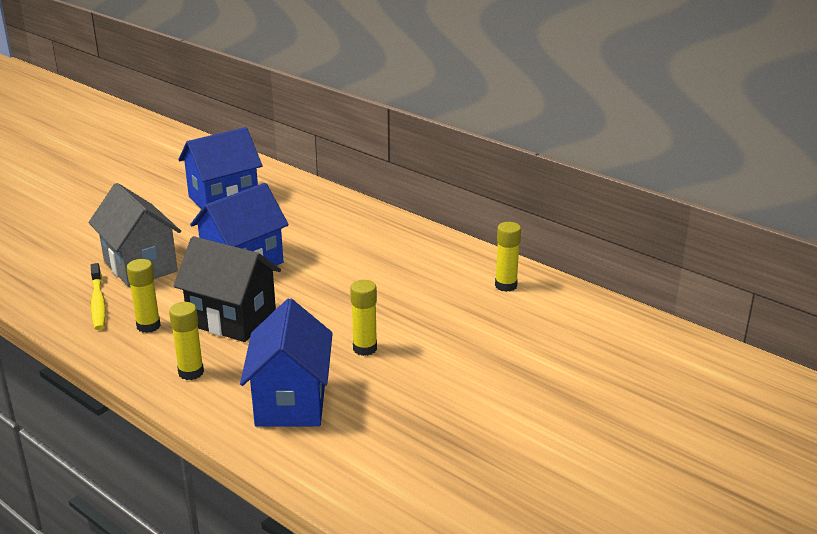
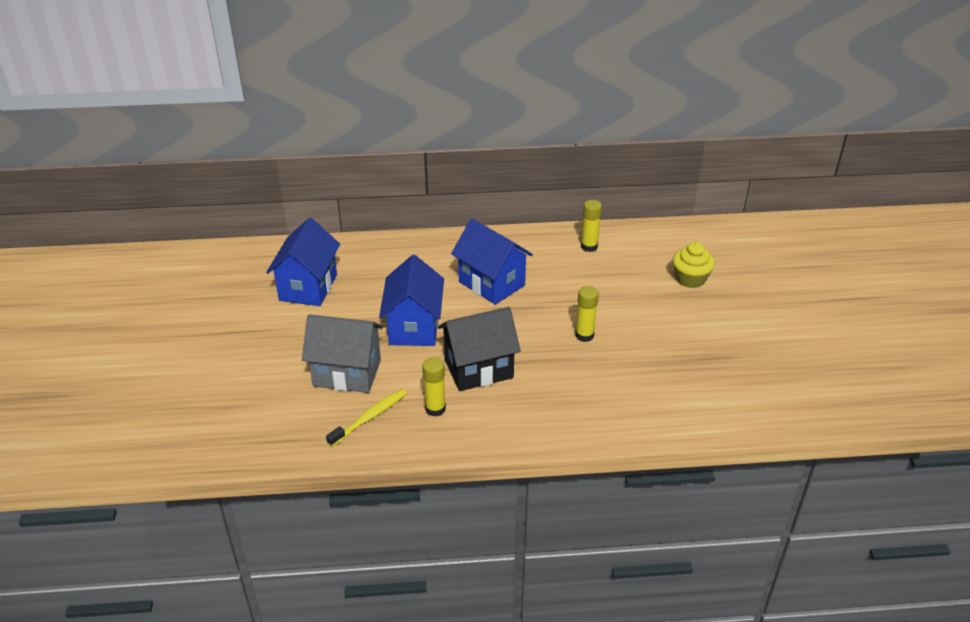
camera: 45 degrees left, 10 degrees up
(98, 303) = (370, 417): yellow toothbrush -> yellow toothbrush turned 75 degrees counterclockwise
(191, 372) = (518, 418): yellow glue stick -> none
(291, 402) = (604, 395): blue house -> blue house (491, 283)
(561, 365) = (690, 279): none -> yellow cupcake

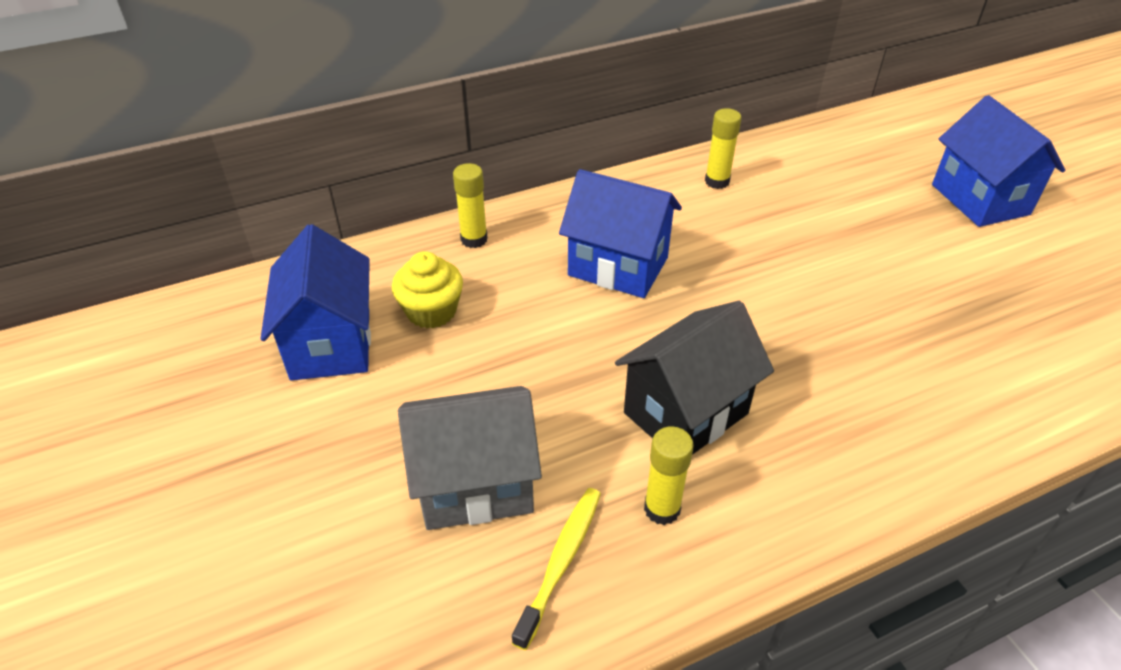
camera: 20 degrees left, 5 degrees up
(414, 327) = (542, 368): blue house -> blue house (979, 199)
(584, 335) = (802, 314): yellow glue stick -> yellow glue stick (474, 239)
(690, 279) = (877, 196): yellow cupcake -> yellow cupcake (431, 311)

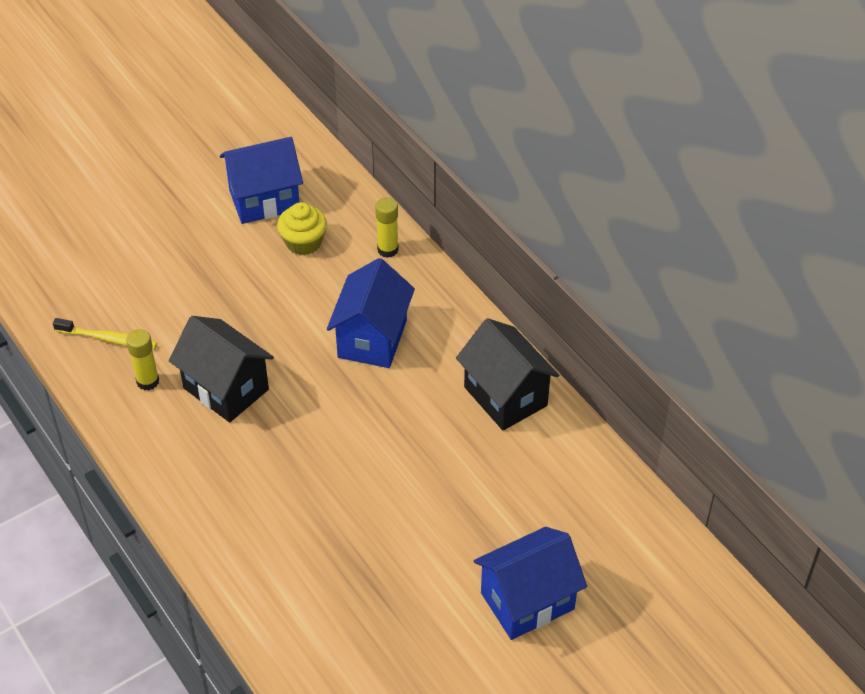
camera: 80 degrees right, 5 degrees up
(475, 484) = (158, 292): grey house -> none
(717, 181) = (505, 396): yellow glue stick -> black house

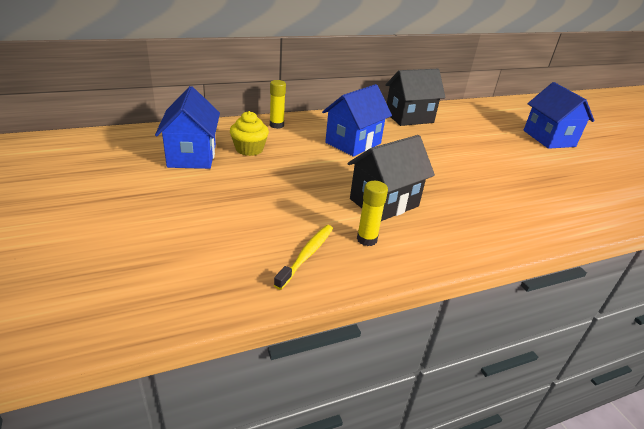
camera: 80 degrees left, 15 degrees down
(372, 339) = (353, 143): blue house -> blue house turned 75 degrees counterclockwise

